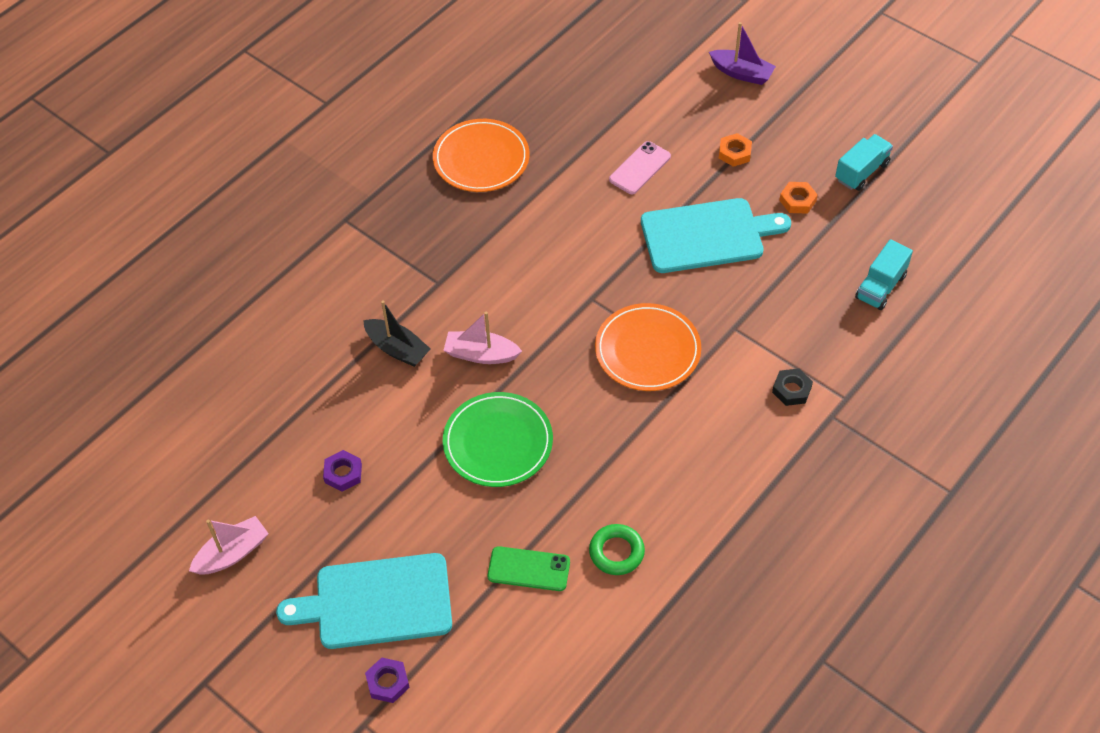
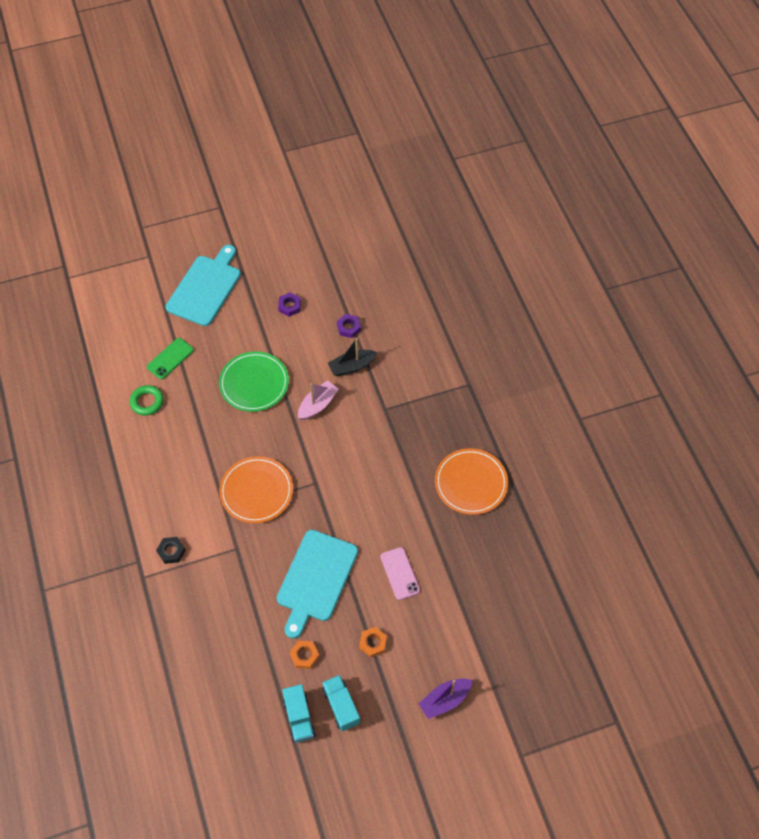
camera: 120 degrees right, 5 degrees up
(232, 553) = (279, 243): pink boat -> none
(388, 682) = (161, 274): purple nut -> purple nut (348, 327)
(880, 287) = (201, 657): turquoise truck -> turquoise truck (341, 706)

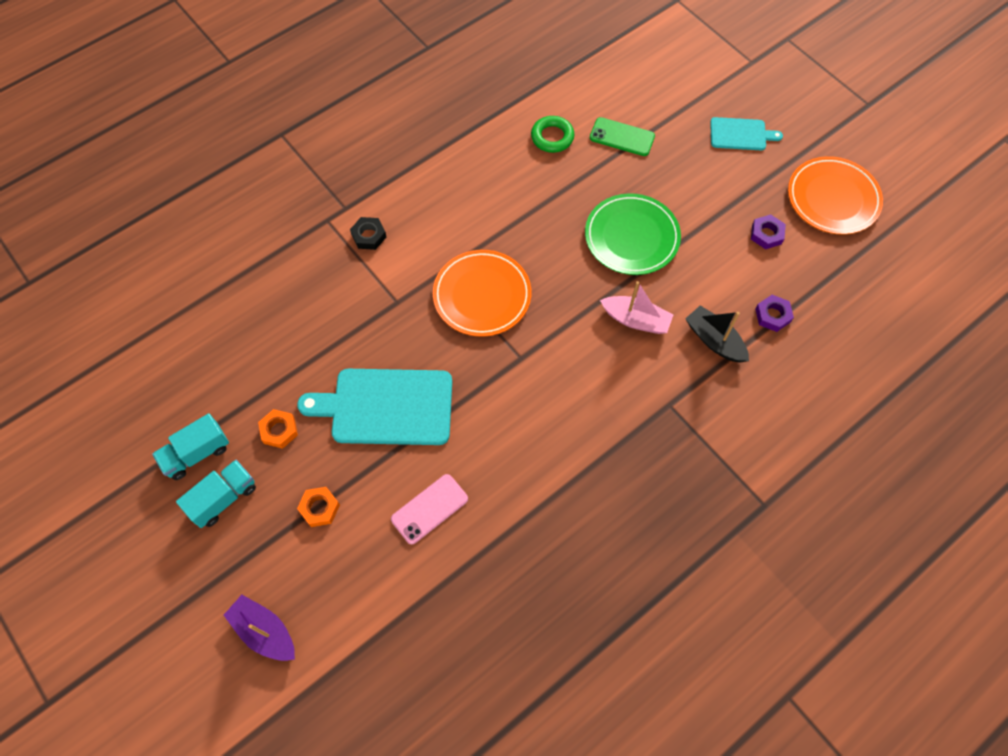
camera: 70 degrees right, 5 degrees up
(205, 288) = (740, 134): turquoise cutting board -> turquoise cutting board, size x0.54
(471, 483) = (604, 561): orange plate -> orange plate (833, 198)

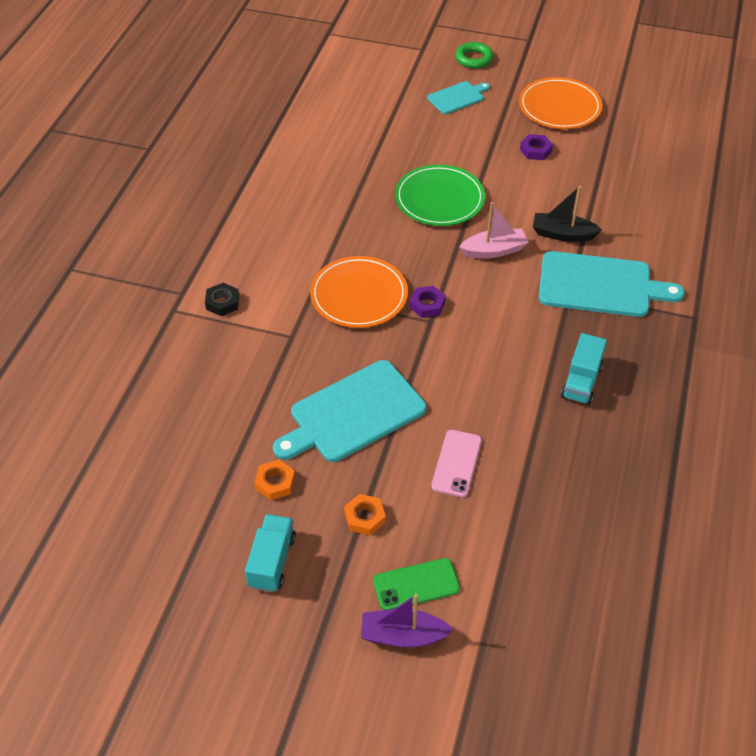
camera: 35 degrees left, 15 degrees down
(196, 453) = (214, 543): turquoise truck -> turquoise truck (581, 382)
(552, 137) = (314, 163): green ring -> green ring (473, 59)
(622, 137) = (370, 138): green phone -> green phone (416, 584)
(703, 415) = (600, 285): none -> turquoise cutting board
(772, 315) = (588, 198): purple nut -> purple nut (427, 305)

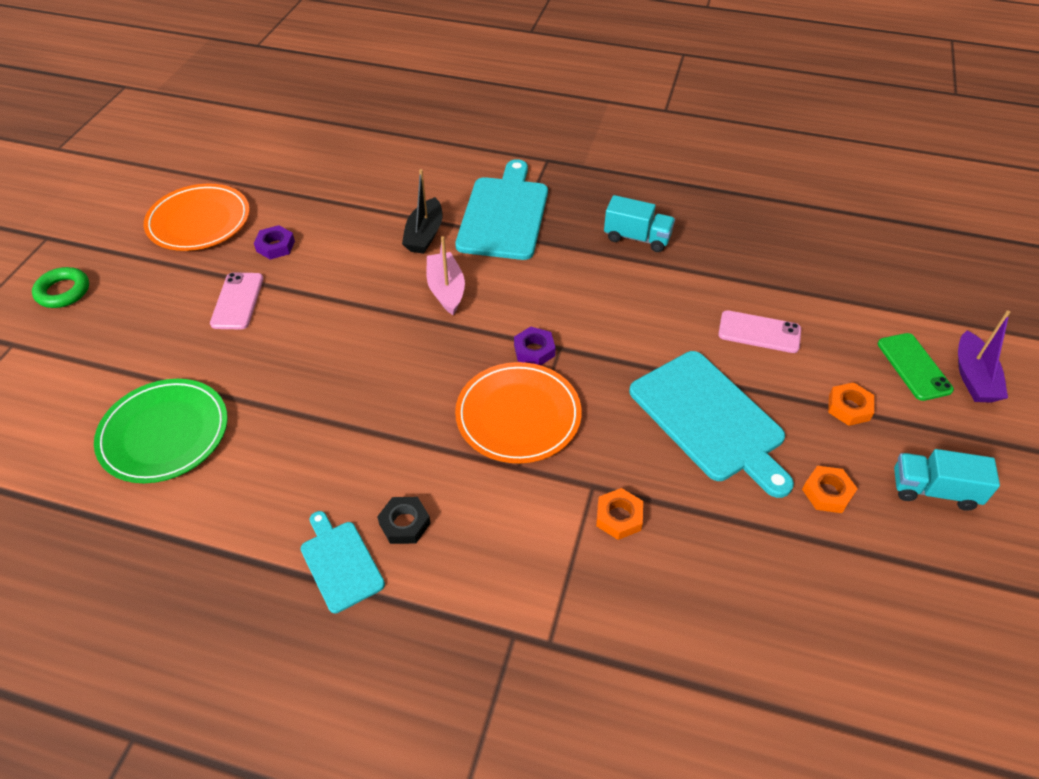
camera: 90 degrees left, 0 degrees up
(222, 302) = (533, 575): black nut -> black nut (404, 523)
(264, 349) = (619, 517): none -> orange nut
(439, 199) = (348, 334): green plate -> green plate (164, 433)
(457, 97) = (143, 311): turquoise cutting board -> turquoise cutting board (340, 563)
(471, 139) = (238, 301): none -> pink phone

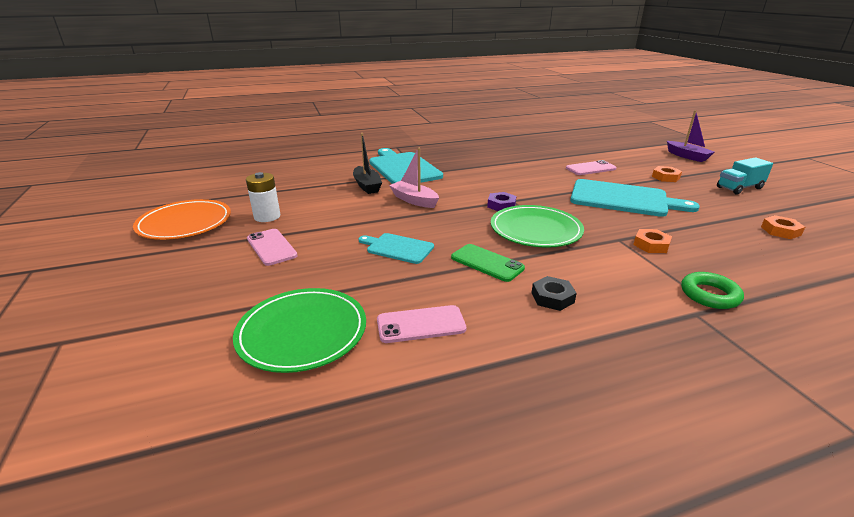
camera: 35 degrees left, 20 degrees down
(63, 291) = (87, 293): green ring -> green ring (709, 295)
(256, 482) = (421, 324): none -> pink phone
(275, 246) = (267, 216): purple nut -> white battery
(340, 563) = (546, 335): turquoise cutting board -> turquoise cutting board (397, 248)
(518, 415) = (535, 230): orange plate -> green plate
(637, 238) = (485, 158): turquoise truck -> none
(827, 492) = (709, 203): orange nut -> orange nut (780, 231)
(913, 367) = (663, 160): green phone -> green phone (487, 263)

